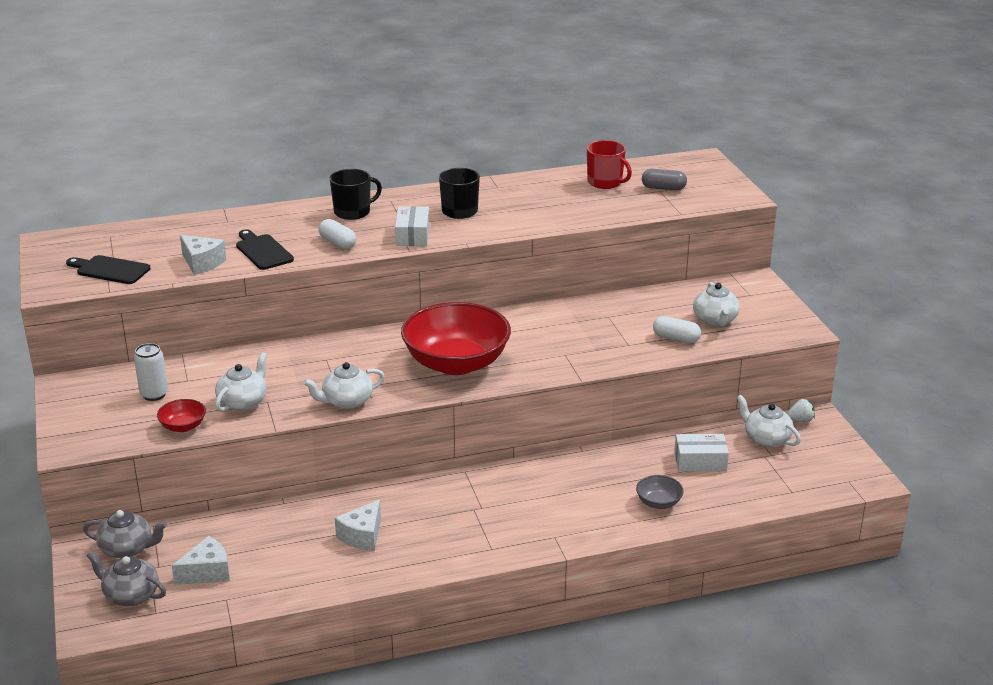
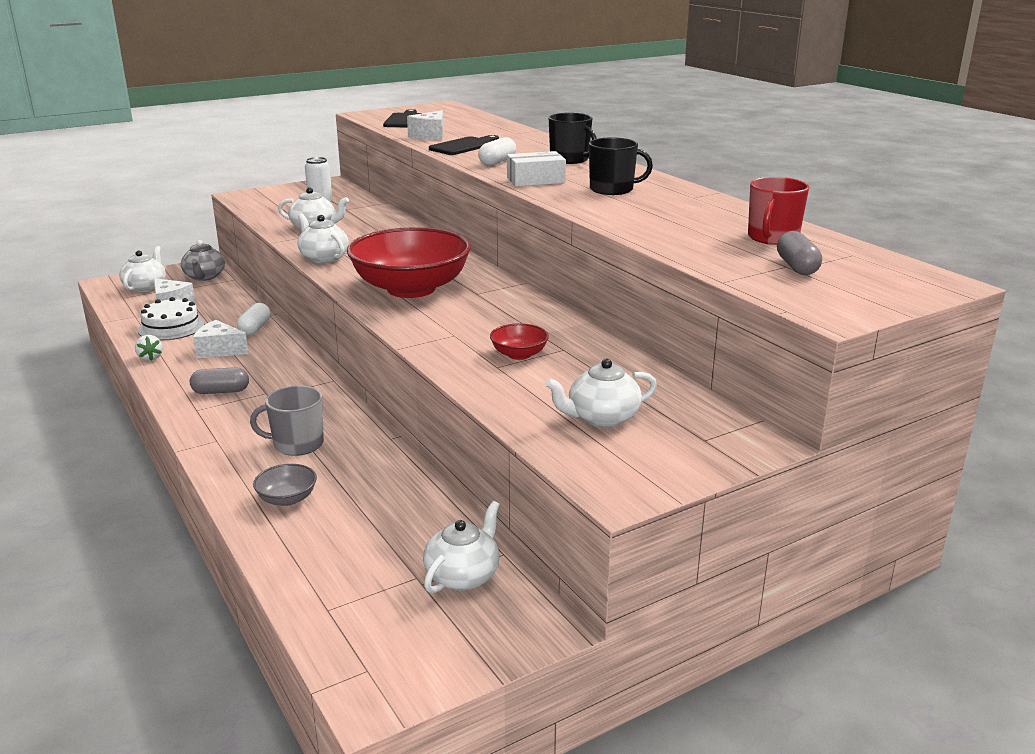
camera: 75 degrees right, 5 degrees down
(130, 595) = (145, 287): grey teapot -> white teapot
(183, 426) = (273, 217): red bowl -> red bowl (519, 354)
(279, 570) = (171, 327): none -> white cake
(460, 534) = (221, 391): none -> grey capsule
(577, 495) = (297, 444): none -> grey mug
(676, 338) = (530, 394): white capsule -> white capsule (255, 328)
(700, 461) = (387, 522): white box -> none
(800, 420) = (530, 607): white strawberry -> white strawberry (150, 358)

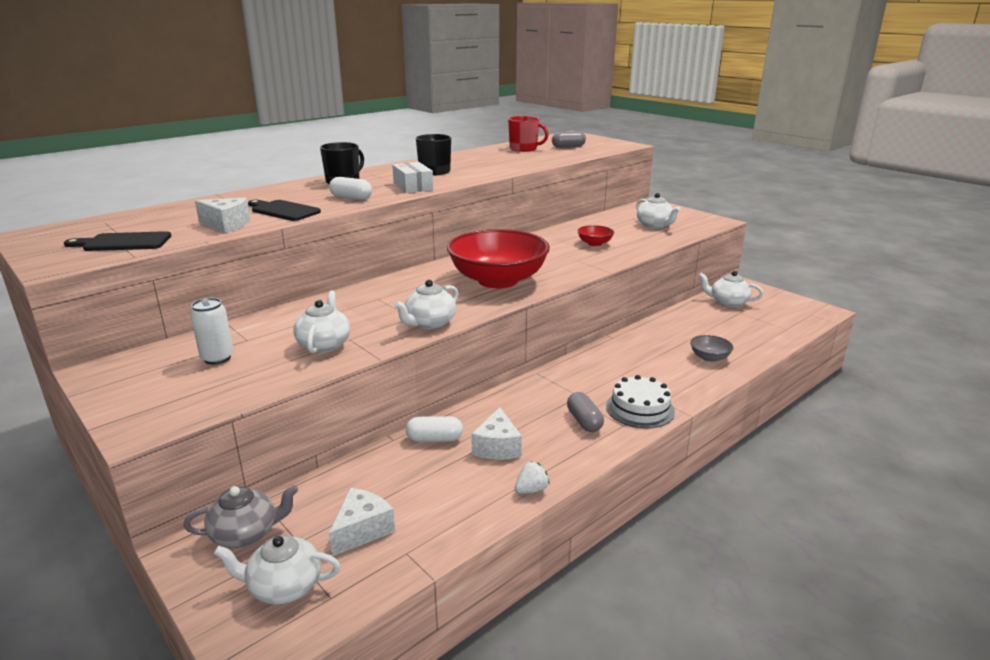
camera: 100 degrees left, 0 degrees up
(171, 327) = (441, 503): white cake -> white cake (640, 409)
(297, 444) = (644, 367): grey mug -> none

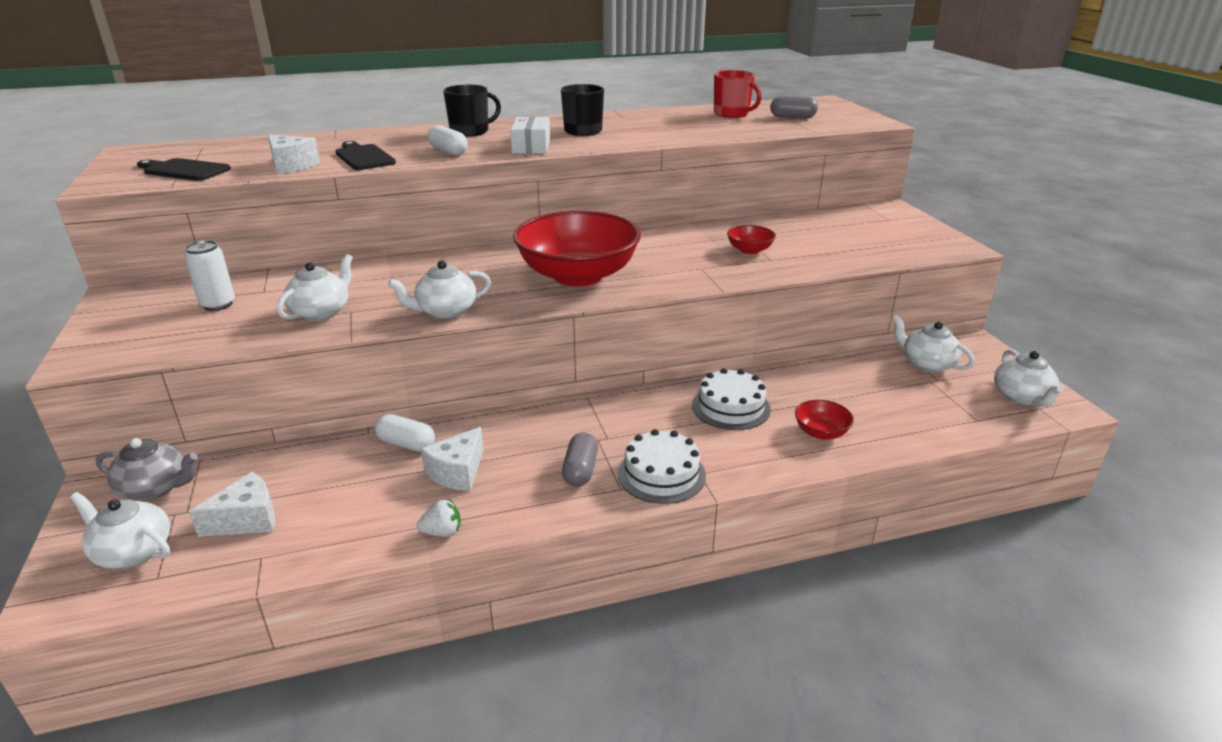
camera: 25 degrees right, 5 degrees up
(639, 356) = (731, 407): none -> white cake
(654, 225) = (860, 239): white teapot -> white teapot (1021, 397)
(709, 357) = (821, 432): grey bowl -> red bowl

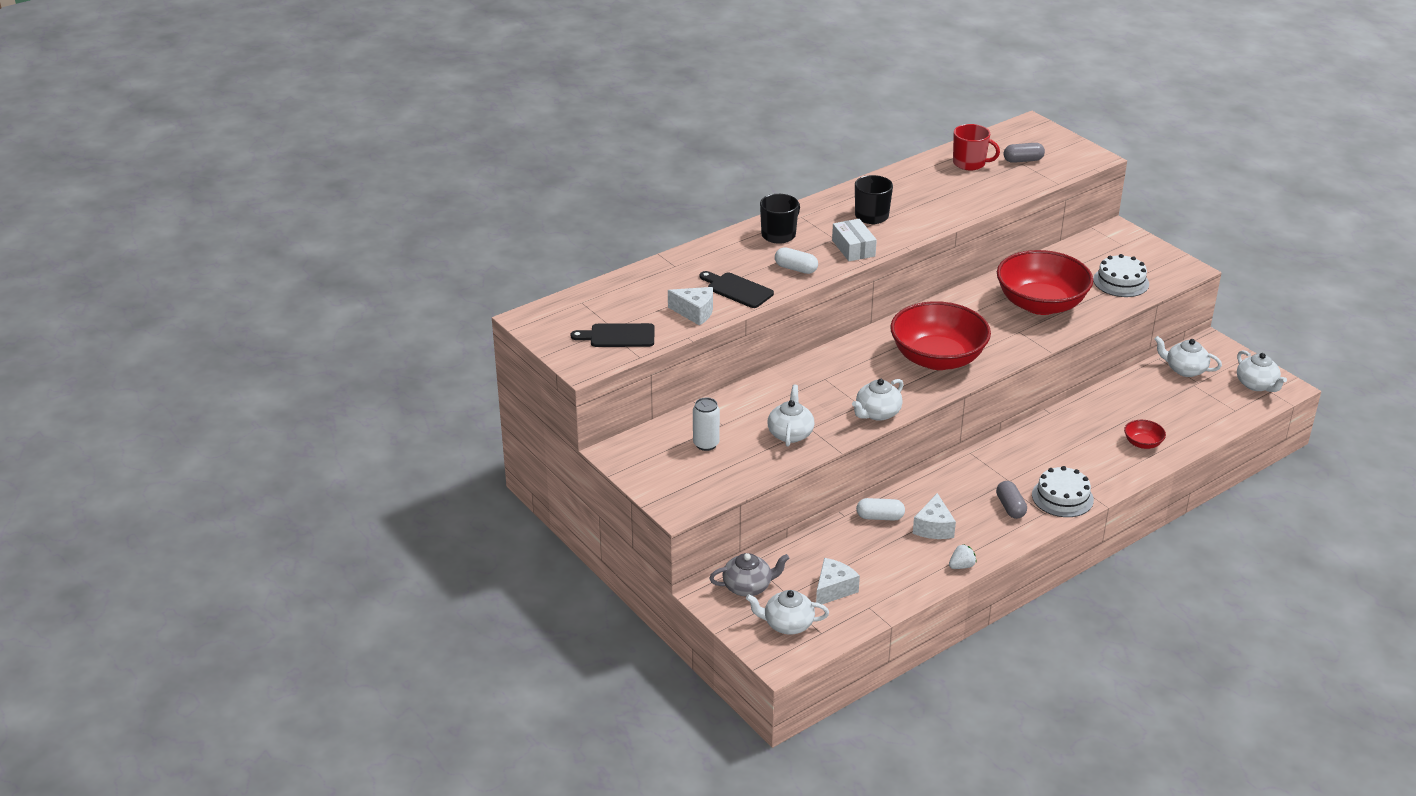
camera: 20 degrees left, 5 degrees up
(731, 407) = (1073, 437): white cake -> white cake (1121, 282)
(749, 250) = (1041, 304): red bowl -> red bowl, size x2.42

